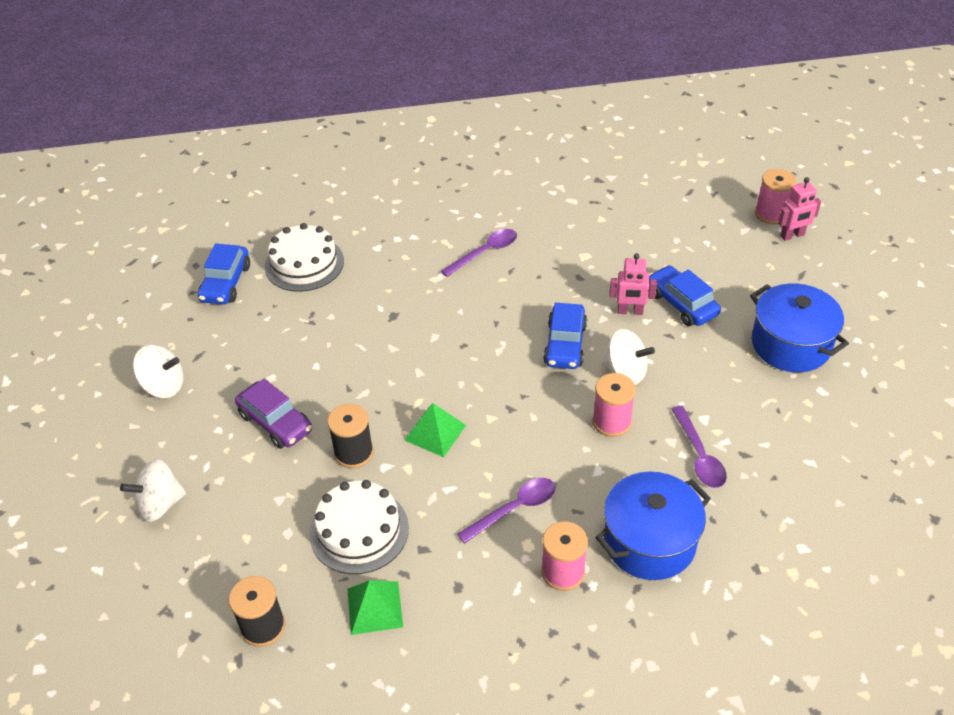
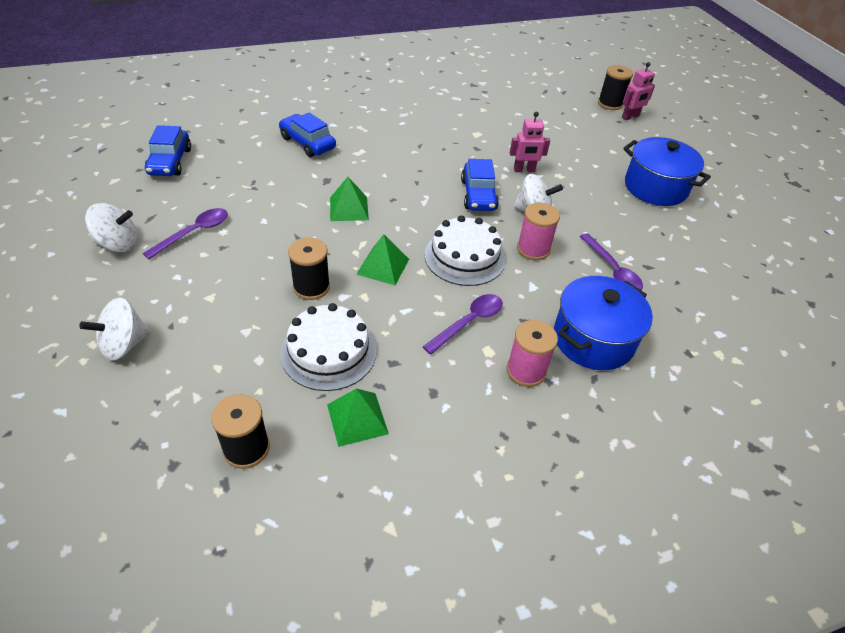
camera: 15 degrees left, 0 degrees up
(275, 422) = (232, 267): purple car -> none
(304, 263) = (240, 145): white cake -> white cake (464, 257)
(411, 355) = (349, 208): none -> green pyramid
(485, 252) = (395, 134): purple spoon -> purple spoon (194, 233)
(681, 304) = (563, 163): blue car -> blue car (307, 143)
(771, 214) = (610, 104): pink spool -> black spool

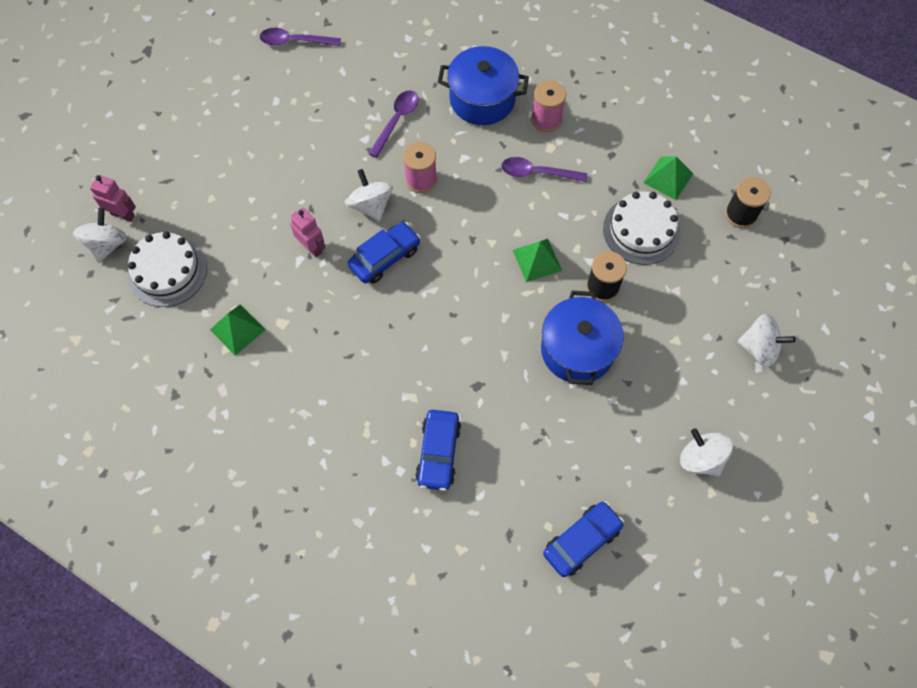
camera: 125 degrees left, 20 degrees up
(194, 233) = (636, 418): purple spoon -> purple spoon (294, 41)
(349, 208) = (496, 336): green pyramid -> green pyramid (237, 329)
(464, 257) = (474, 216): white cake -> white cake (167, 271)
(610, 104) = (107, 245): black spool -> white spinning top
(655, 187) = (249, 141): blue pot -> blue pot (577, 350)

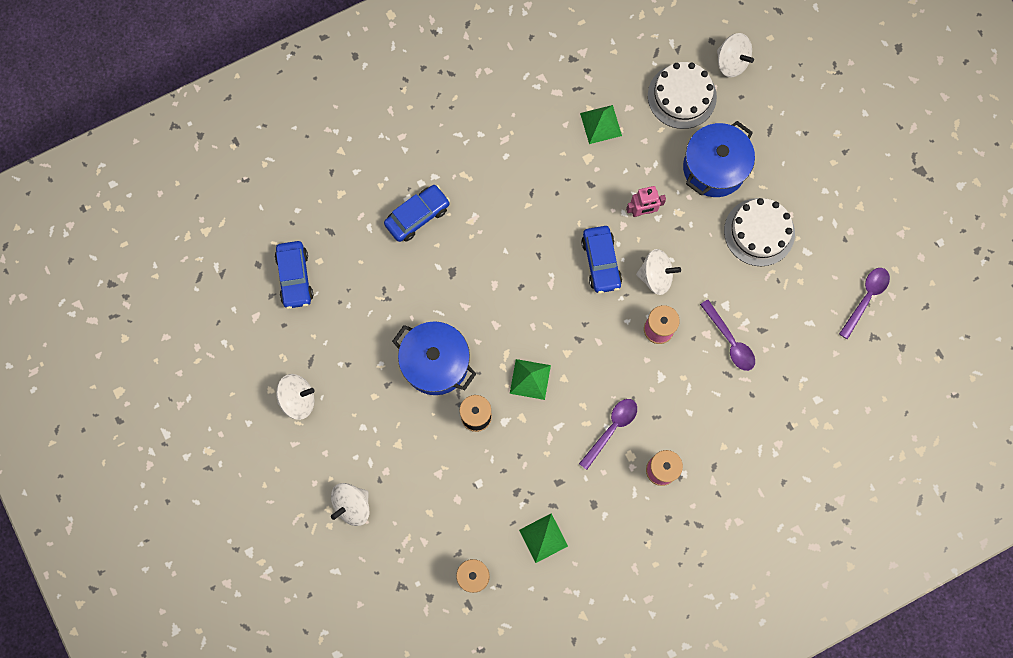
camera: 120 degrees right, 10 degrees up
(123, 214) = (754, 85): pink robot -> none
(438, 453) = (417, 216): blue car -> blue car turned 105 degrees clockwise
(482, 99) = (713, 427): blue pot -> blue pot (714, 168)
(641, 230) = (507, 481): white cake -> white cake (759, 232)

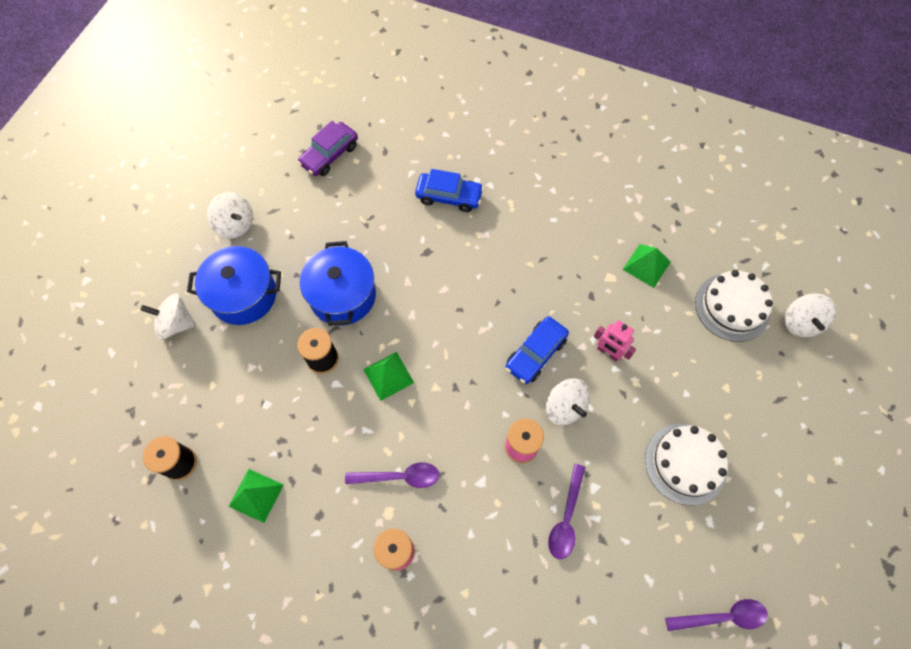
camera: 50 degrees right, 10 degrees down
(295, 277) = (330, 155): blue car -> purple car
(714, 168) = (701, 380): blue pot -> blue pot (243, 295)

